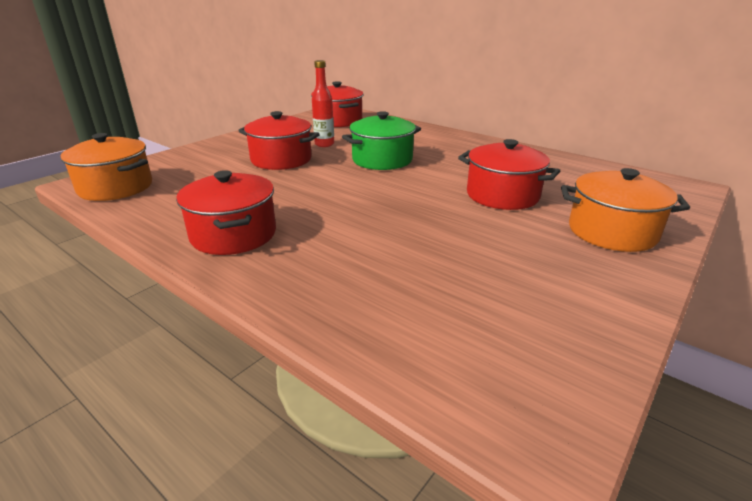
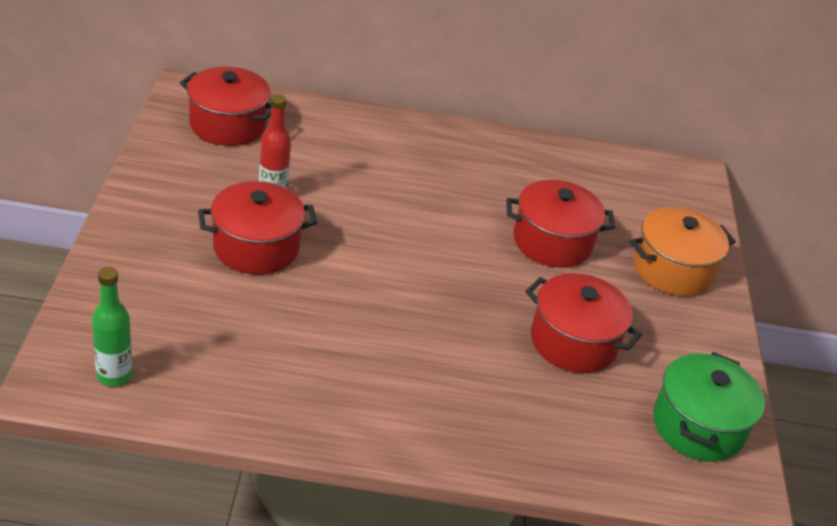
camera: 40 degrees left, 10 degrees up
(115, 187) = (114, 375): orange pot -> green bottle
(233, 235) = (360, 399): red pot -> red pot (573, 342)
(382, 160) = (378, 210): green pot -> green pot (698, 426)

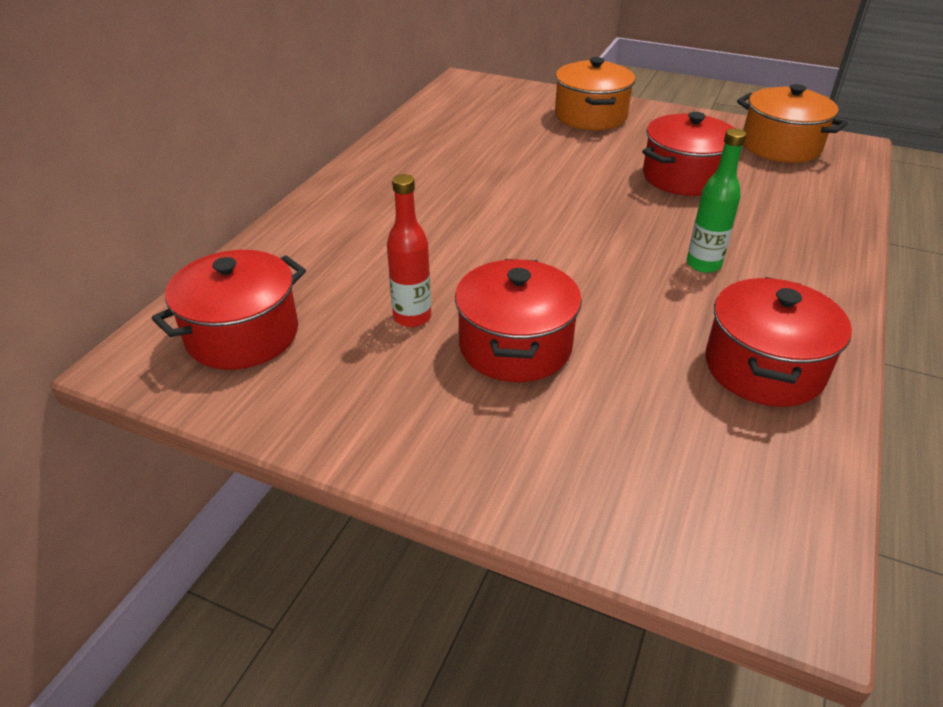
camera: 65 degrees left, 0 degrees up
(114, 375) = (767, 515): green bottle -> green bottle (703, 264)
(552, 242) = (543, 159): red pot -> red pot (763, 368)
(698, 426) = (780, 146): green pot -> orange pot

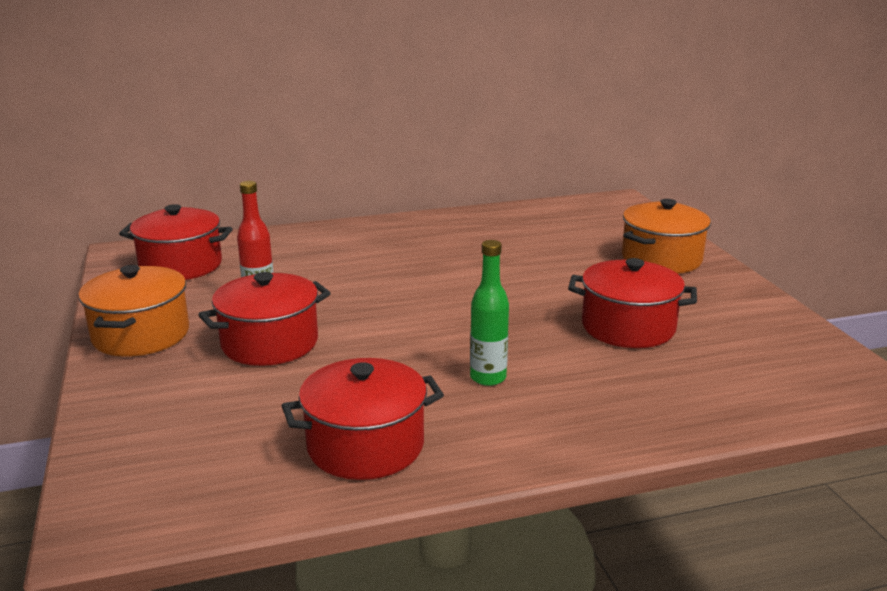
camera: 50 degrees right, 15 degrees down
(780, 146) = (790, 353): orange pot -> orange pot (141, 335)

